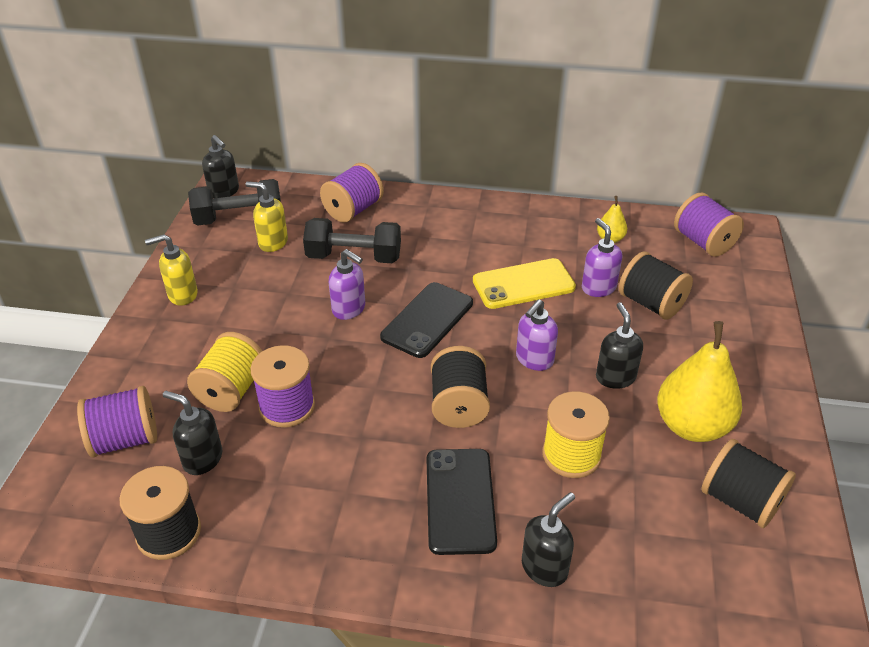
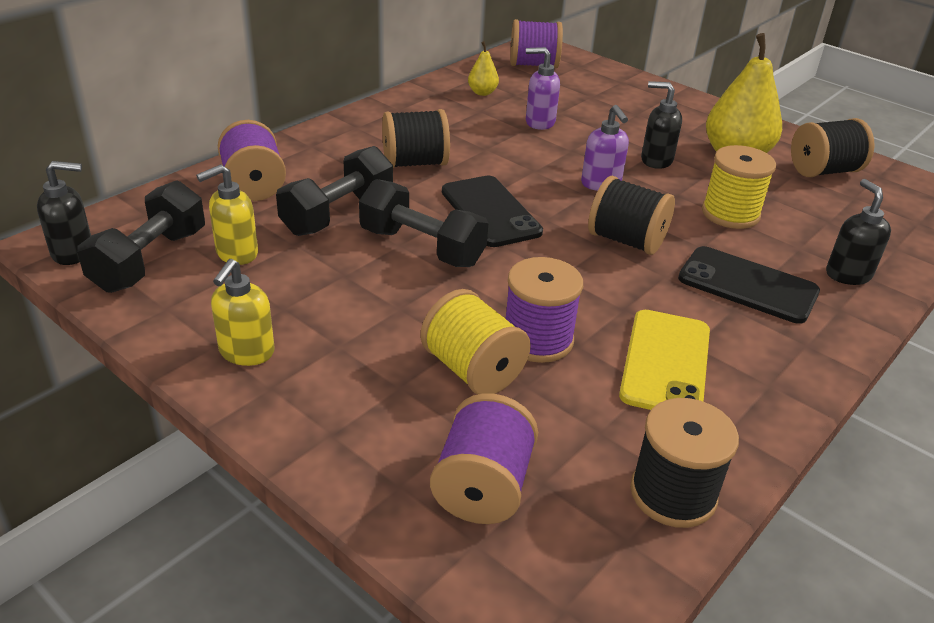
camera: 60 degrees left, 5 degrees down
(202, 459) = (571, 429): black soap dispenser -> none
(349, 309) = (422, 247): purple soap dispenser -> black dumbbell
(523, 284) = (495, 149): yellow phone -> yellow phone (665, 363)
(651, 303) = (583, 112): black spool -> black spool (415, 163)

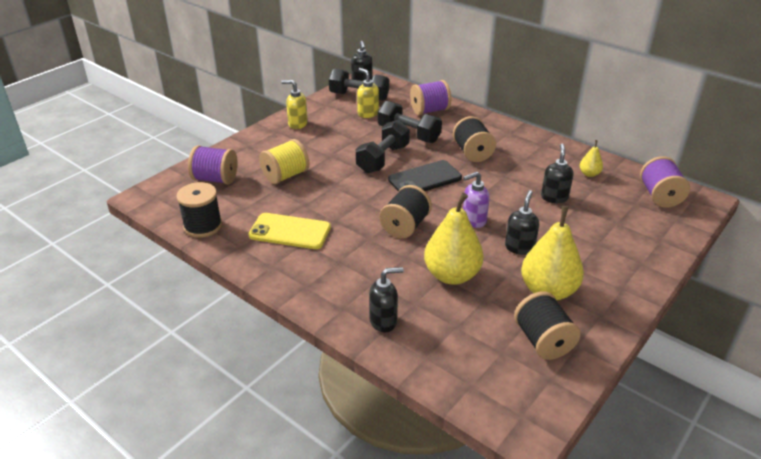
camera: 90 degrees right, 0 degrees up
(537, 339) = (308, 193): purple spool -> none
(539, 122) = (554, 197): purple soap dispenser -> black soap dispenser
(730, 214) = (452, 275): yellow spool -> yellow pear
(747, 285) = (364, 271): black phone -> none

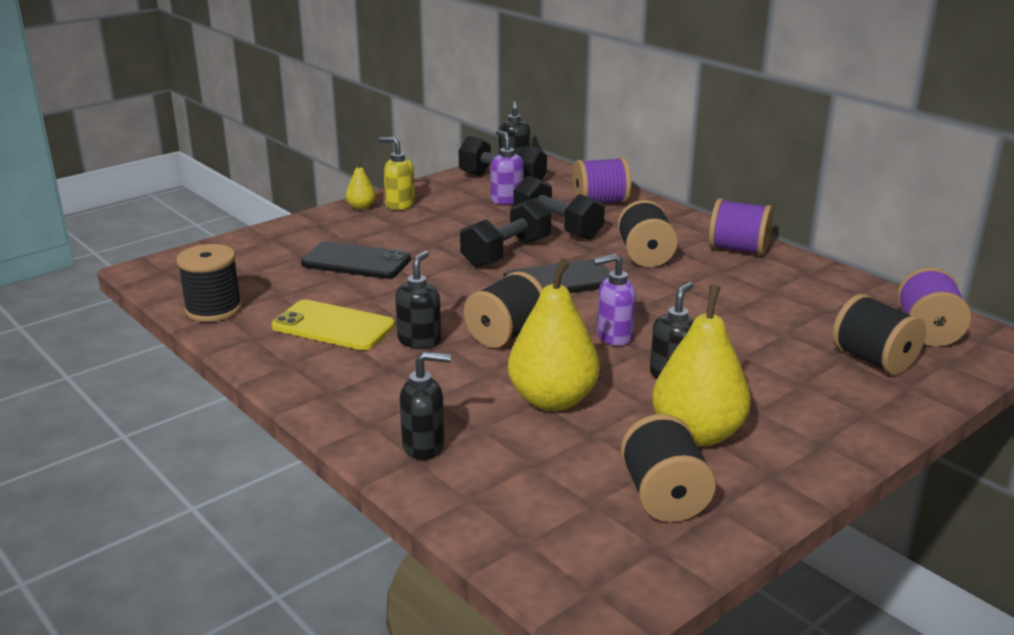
camera: 10 degrees right, 10 degrees down
(215, 179) = (256, 258): purple spool -> purple spool (738, 249)
(285, 176) = (356, 261): yellow spool -> black phone
(368, 113) = (506, 200): yellow soap dispenser -> purple soap dispenser
(554, 197) = (752, 319): black soap dispenser -> black soap dispenser (419, 340)
(589, 174) = (820, 295): yellow pear -> yellow pear (361, 207)
(634, 222) = (873, 360): none -> black spool

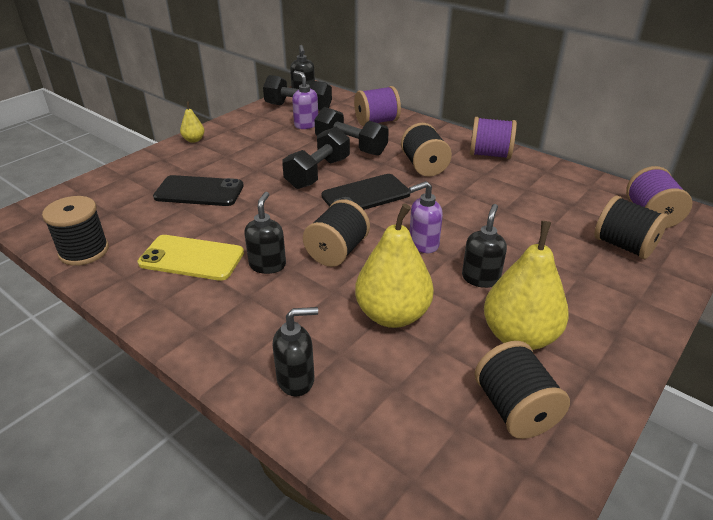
camera: 10 degrees left, 10 degrees up
(399, 204) = (224, 135): yellow soap dispenser -> none

